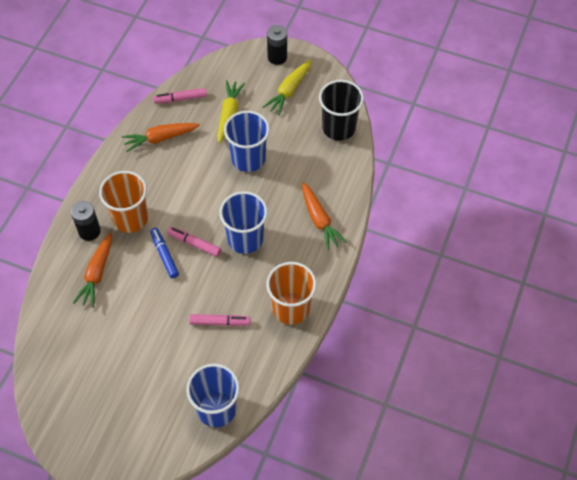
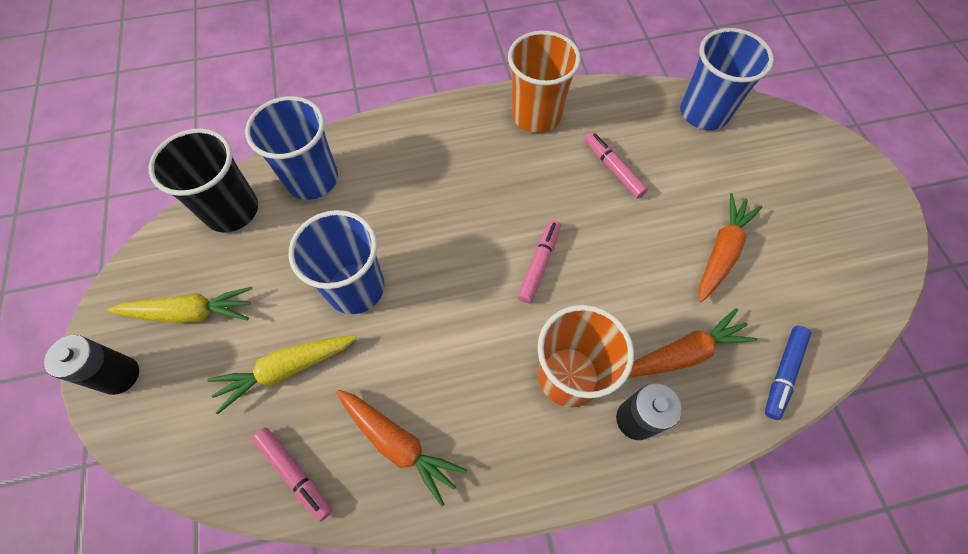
camera: 125 degrees left, 5 degrees up
(164, 255) = (584, 288): blue marker -> blue marker (782, 373)
(194, 244) = (539, 264): pink marker -> pink marker turned 150 degrees counterclockwise
(245, 239) = (485, 212): blue cup -> blue cup (312, 179)
(319, 220) = (398, 152): orange carrot -> orange carrot (721, 252)

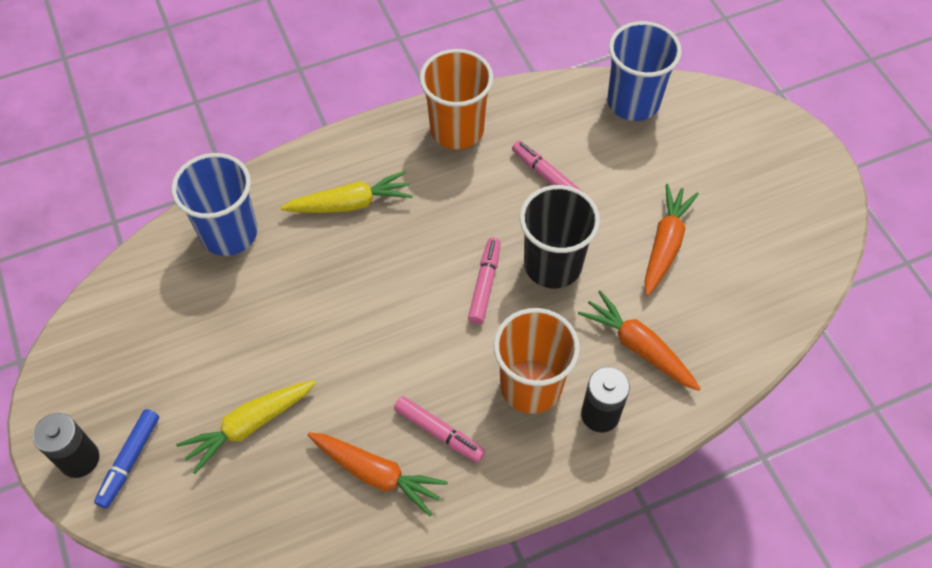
camera: 10 degrees left, 5 degrees down
(190, 312) = (135, 388): yellow carrot -> yellow carrot (350, 204)
(232, 210) = (150, 279): black cup -> black cup (552, 265)
(295, 474) = (281, 517): pink marker -> pink marker (439, 432)
(355, 288) = (301, 337): blue cup -> none
(684, 353) = (638, 347): orange carrot -> orange carrot turned 105 degrees counterclockwise
(782, 373) = (734, 350): blue marker -> blue marker (129, 461)

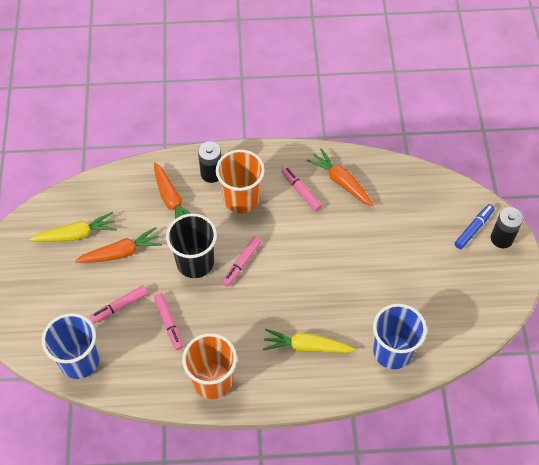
camera: 160 degrees left, 0 degrees up
(249, 426) = (404, 227): yellow carrot -> yellow carrot (76, 234)
(623, 176) = (119, 306): none -> pink marker
(665, 244) = (121, 253): orange carrot -> orange carrot turned 150 degrees counterclockwise

